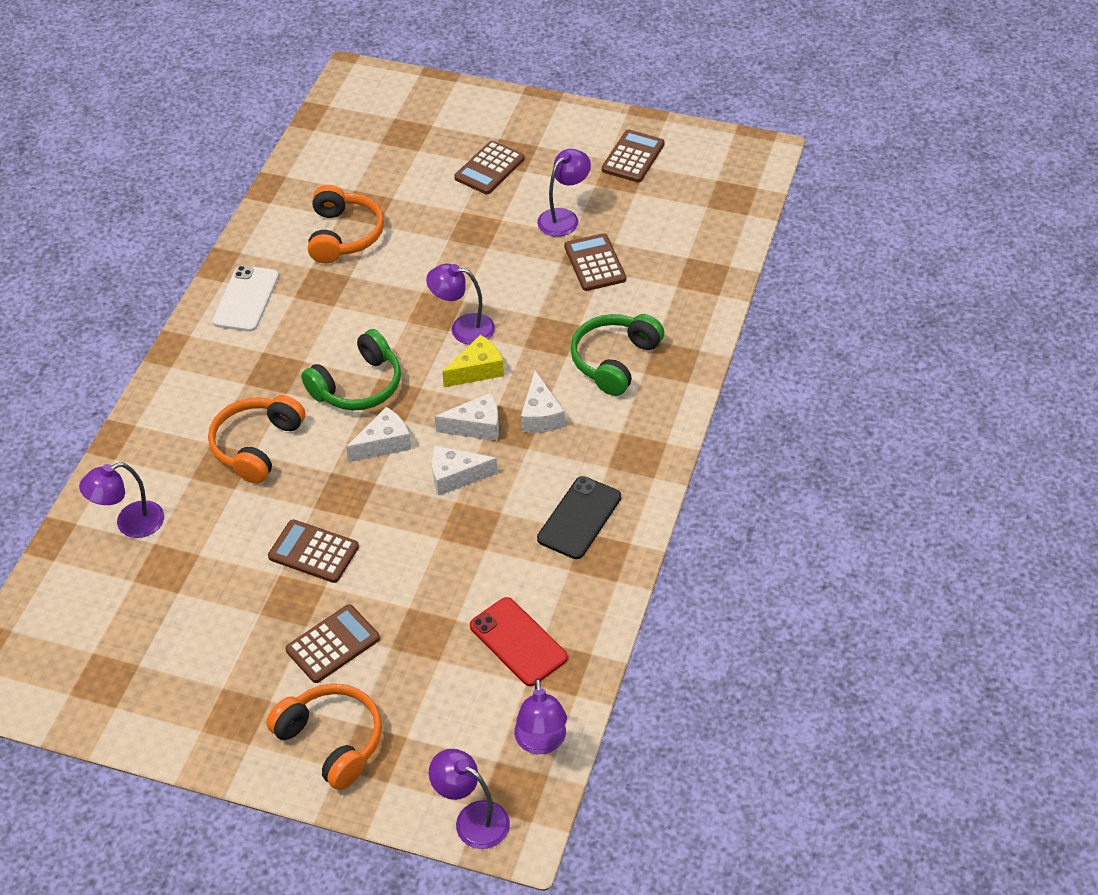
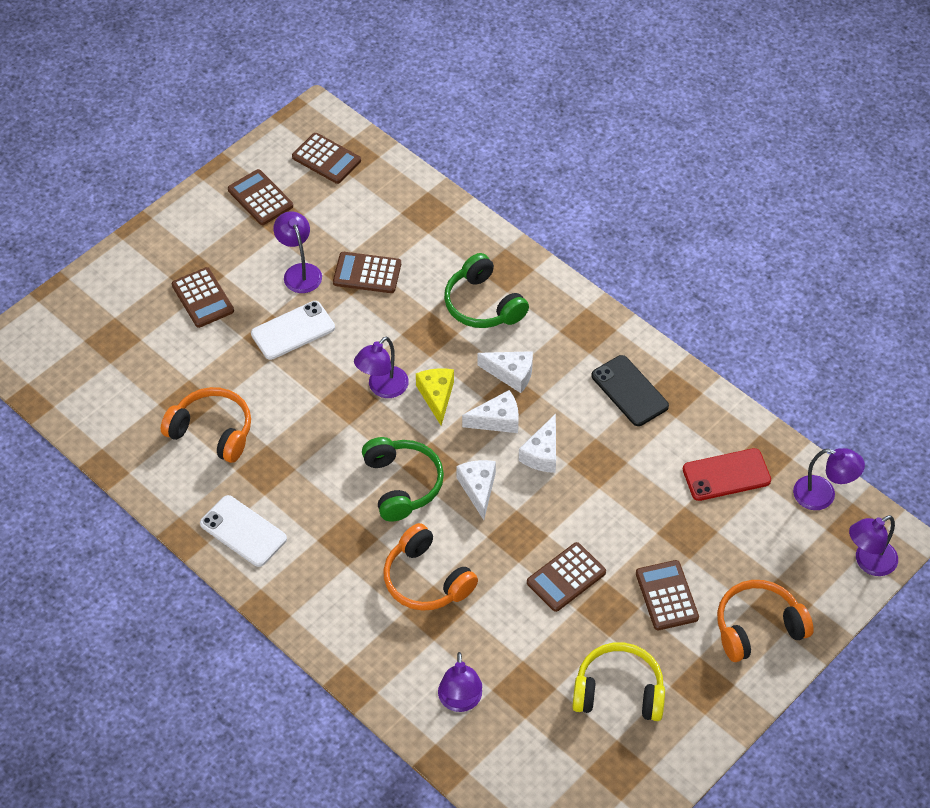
camera: 65 degrees left, 5 degrees up
(196, 646) = (619, 691): none -> yellow headphones
(476, 426) = (497, 420): white cheese -> white cheese turned 60 degrees clockwise
(491, 240) = (293, 330): none -> white phone
(715, 180) = (326, 159): none -> brown calculator

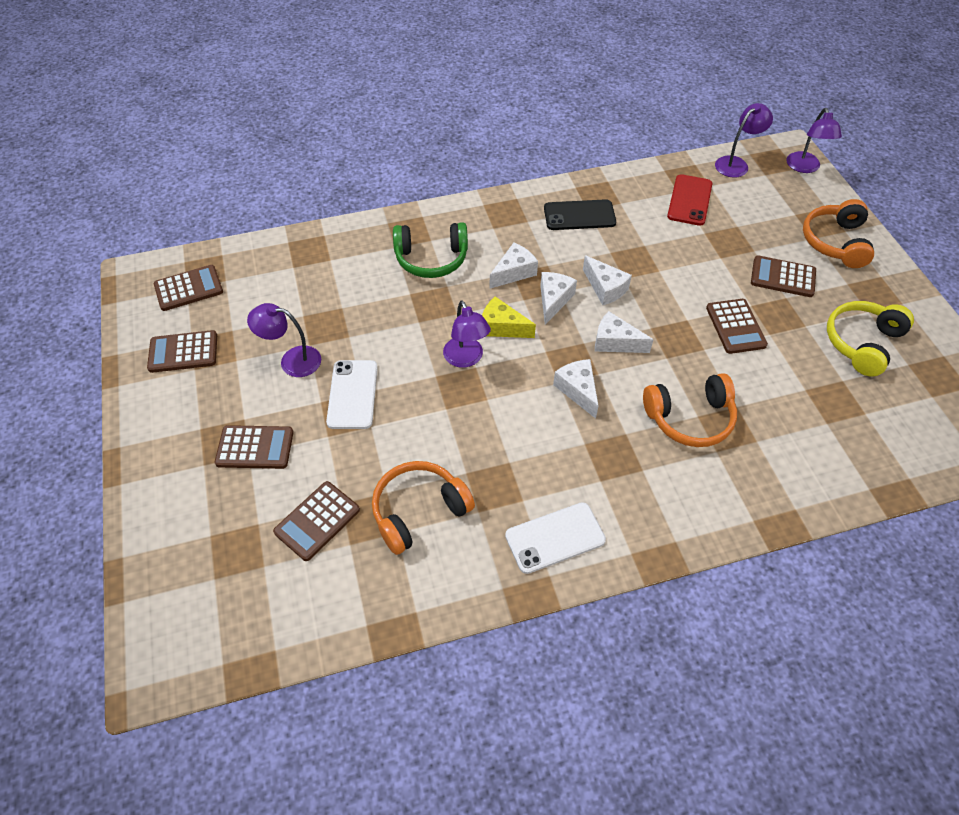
camera: 60 degrees left, 0 degrees up
(367, 273) = (336, 316): brown calculator -> brown calculator (317, 521)
(402, 484) = (578, 390): green headphones -> white cheese
(460, 701) = (831, 451): purple lamp -> none

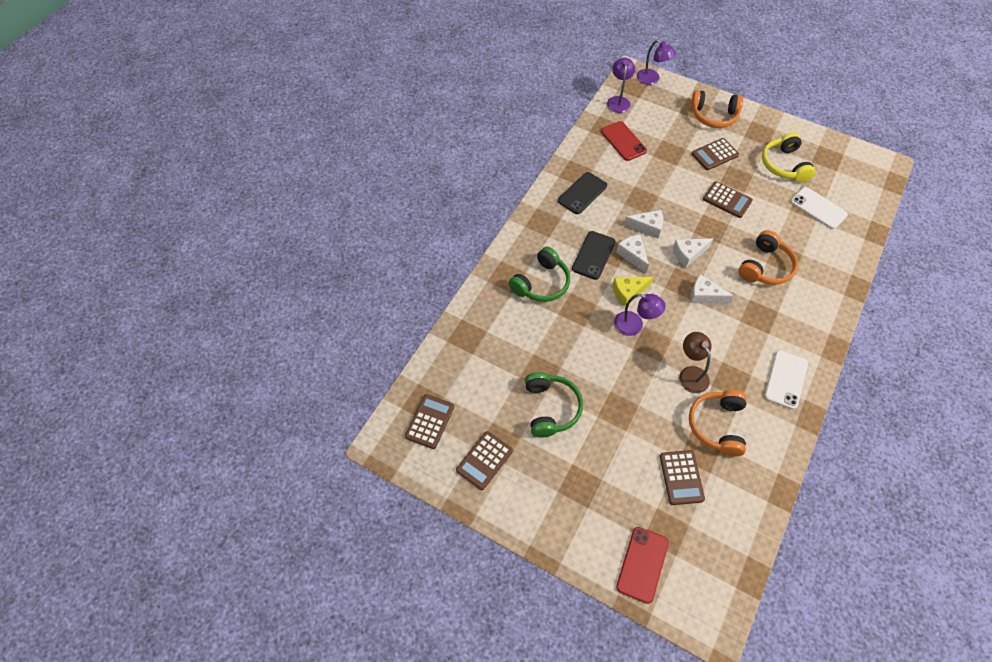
camera: 45 degrees left, 5 degrees up
(176, 555) = (642, 564): none -> red phone
(255, 447) = (600, 472): brown calculator -> none
(292, 360) = (550, 408): purple lamp -> green headphones
(352, 394) = (607, 397): white phone -> white phone (818, 208)
(460, 444) = (691, 374): none -> brown lamp
(514, 272) = (593, 255): white cheese -> black phone
(835, 242) = (713, 116): orange headphones -> orange headphones turned 45 degrees counterclockwise

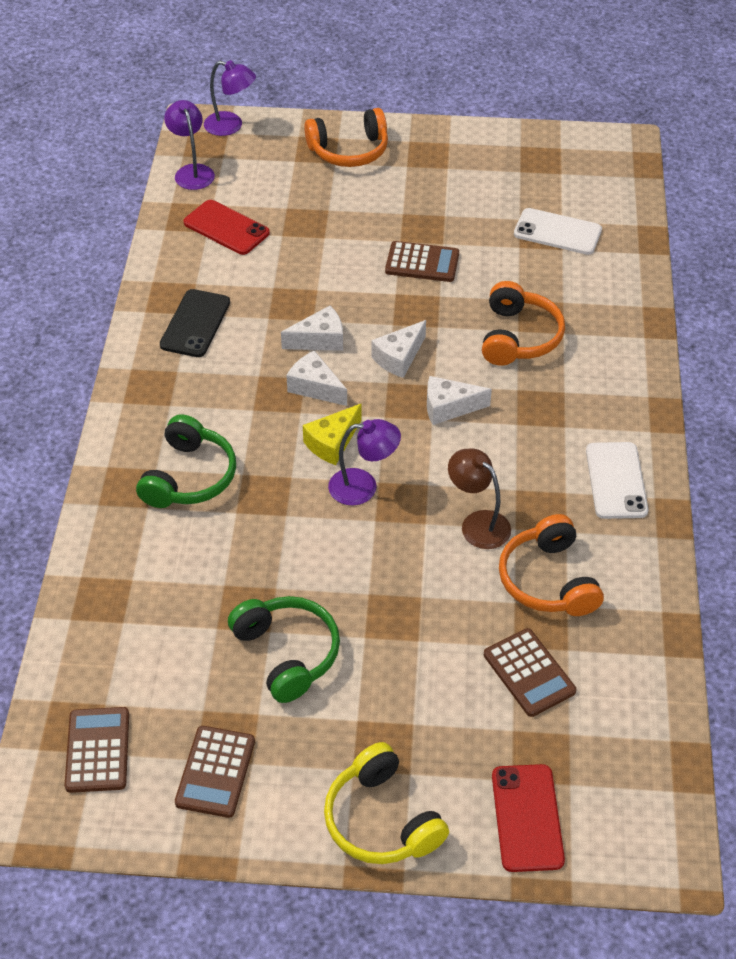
camera: 25 degrees left, 10 degrees down
(593, 255) = (254, 408): black phone -> none
(715, 154) = (375, 205): brown calculator -> none
(784, 165) = (483, 188): yellow headphones -> yellow headphones (381, 820)

